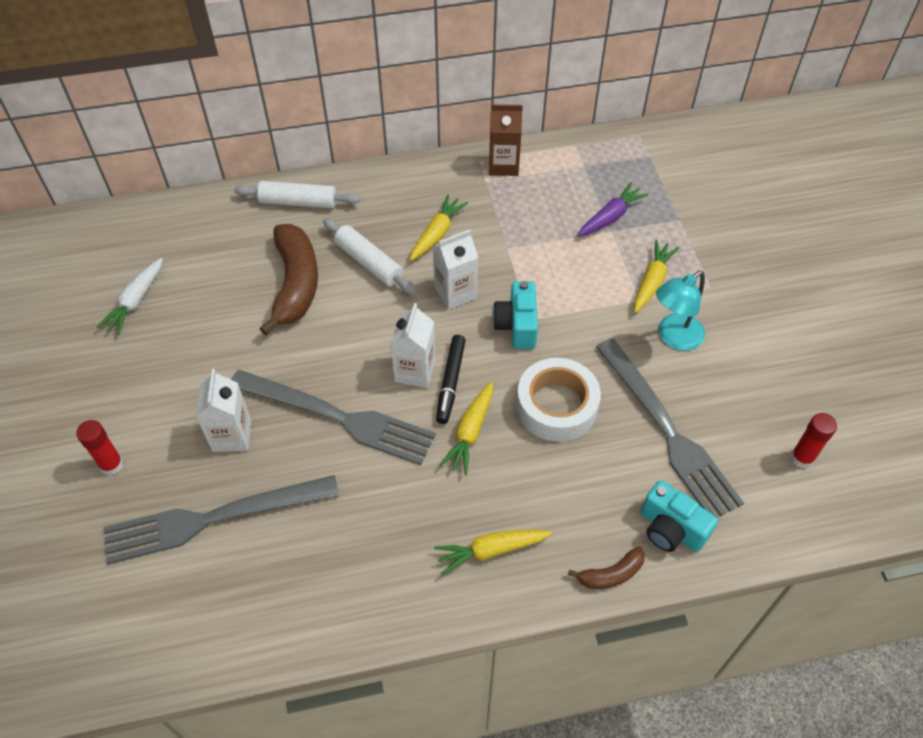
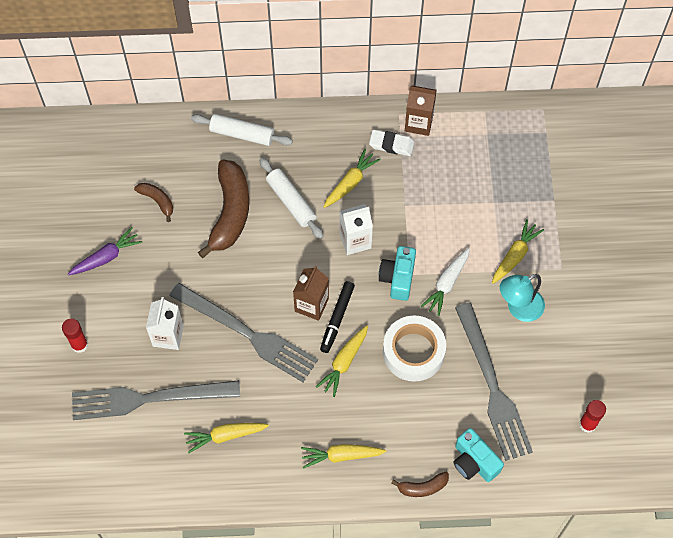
camera: 10 degrees right, 10 degrees up
(136, 301) = (104, 208): white carrot -> white carrot (447, 284)
(202, 284) = (157, 201): none -> brown banana
(326, 550) = (225, 436): none -> yellow carrot
(415, 371) = (311, 305): white carton -> brown carton
(477, 190) = (391, 144): none -> white eraser
(610, 217) = (497, 189): purple carrot -> purple carrot (106, 257)

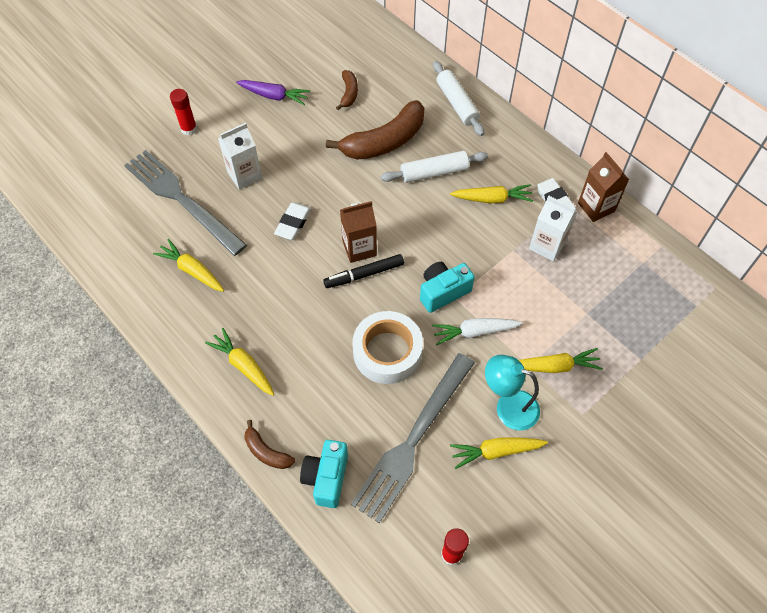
camera: 50 degrees right, 5 degrees down
(247, 333) = (293, 223): grey fork -> white eraser
(291, 202) = (434, 172): white rolling pin -> white rolling pin turned 60 degrees clockwise
(344, 362) = (329, 307): yellow carrot -> yellow carrot (496, 451)
(355, 240) = (445, 238): white carton -> white carton (547, 245)

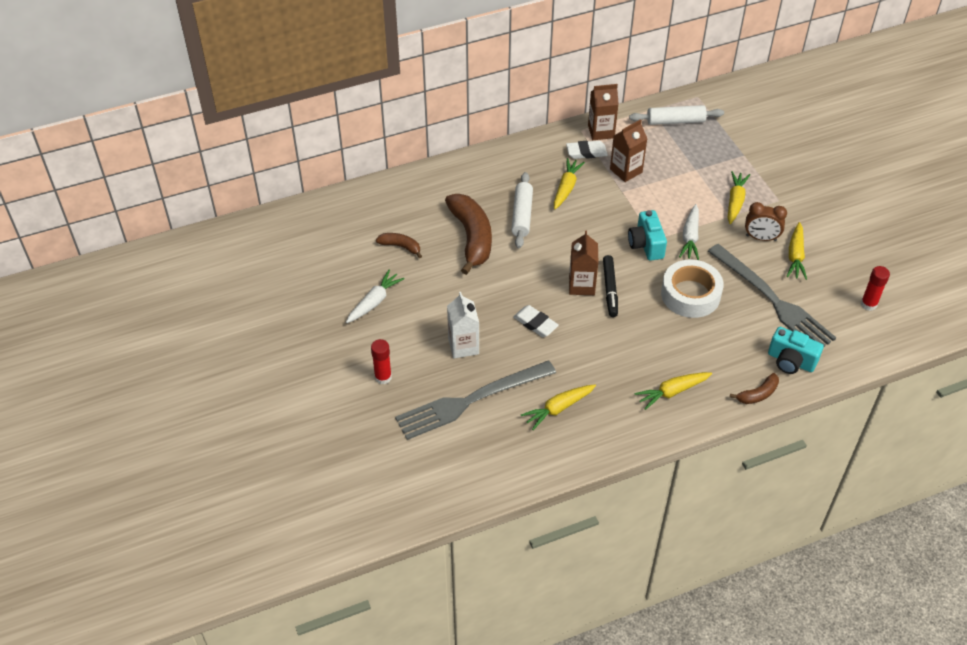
camera: 70 degrees left, 10 degrees down
(274, 96) = (374, 302): purple carrot -> white carrot
(457, 103) = (452, 178): white rolling pin -> white rolling pin (675, 121)
(508, 407) = (761, 238): turquoise lamp -> brown clock
(547, 245) = (626, 171): white carton -> brown carton

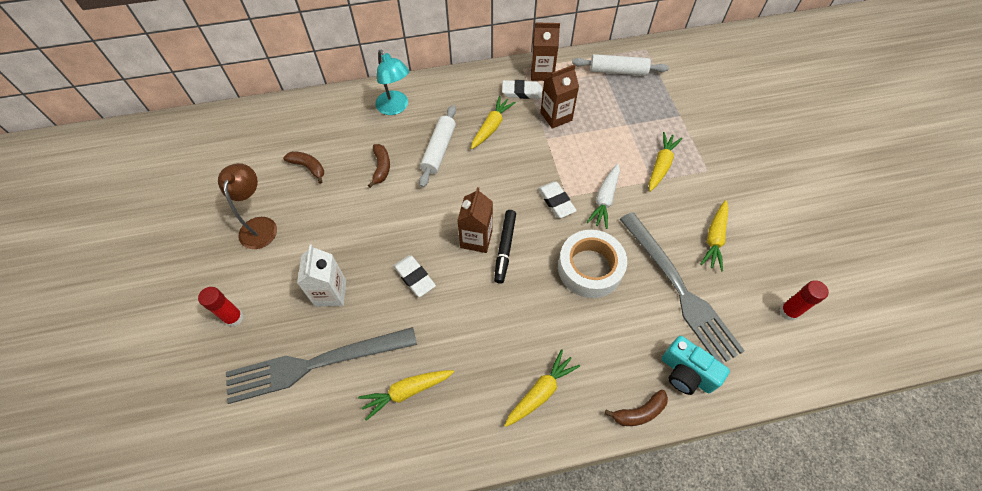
camera: 10 degrees right, 10 degrees up
(374, 302) = (259, 225): white carrot -> brown lamp
(466, 182) = (395, 108): none -> turquoise lamp
(472, 237) = (381, 167): brown banana -> brown banana, size x0.49
(646, 245) = (556, 201): turquoise camera -> white eraser
(672, 392) = (540, 392): yellow carrot -> yellow carrot turned 150 degrees clockwise
(761, 238) = (680, 211): brown clock -> none

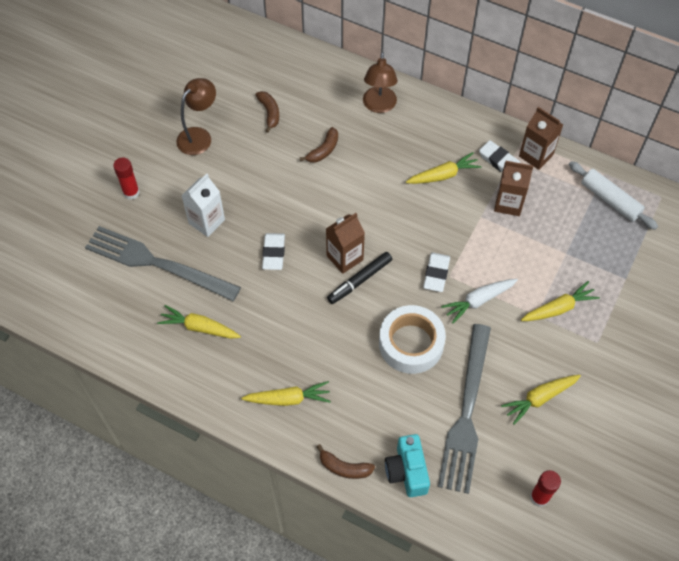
camera: 40 degrees right, 0 degrees up
(395, 108) = (379, 106): turquoise lamp -> brown lamp
(438, 150) = (381, 166): white rolling pin -> none

